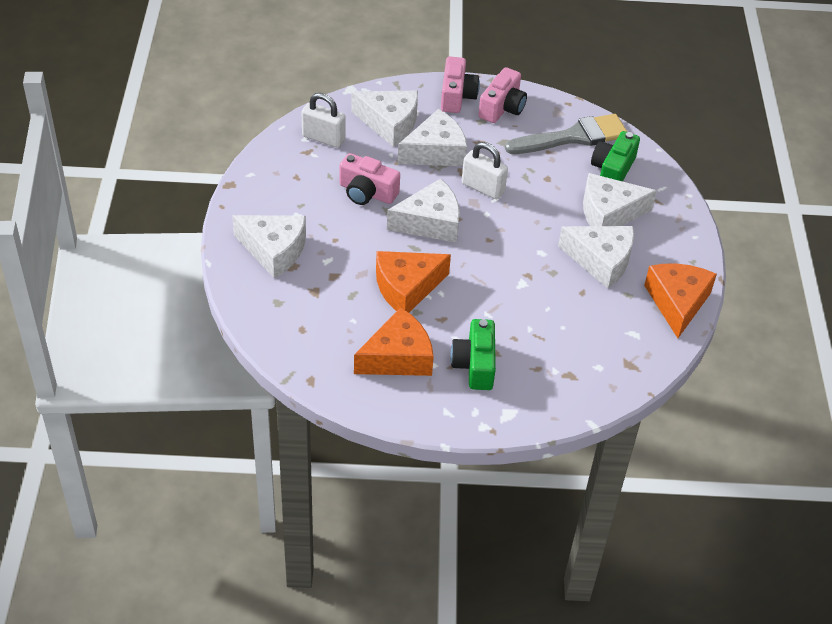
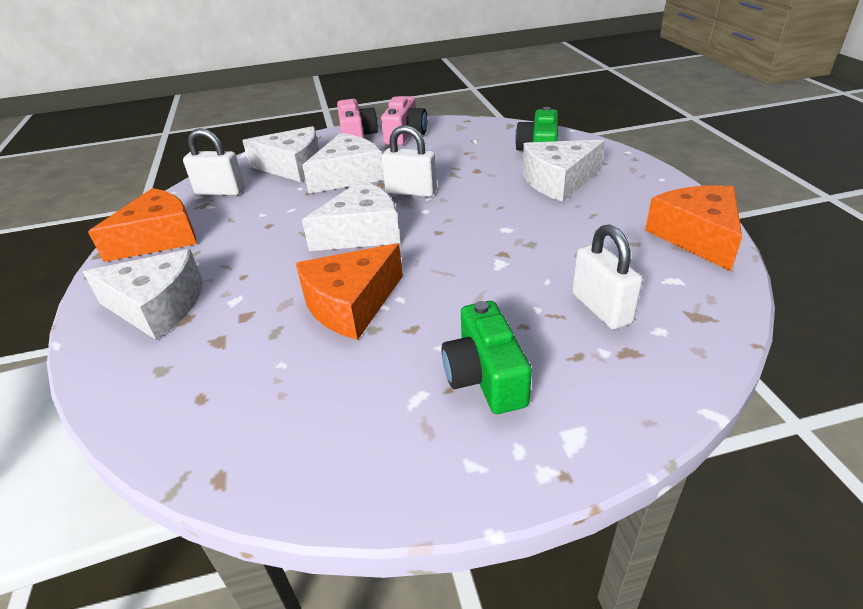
camera: 10 degrees left, 10 degrees down
(367, 192) = (277, 223): pink camera -> none
(398, 357) = (363, 398): orange cheese -> orange cheese (159, 238)
(571, 340) = (601, 308): none -> white padlock
(573, 137) = (485, 138): grey brush -> none
(601, 261) = (579, 220): white cheese -> none

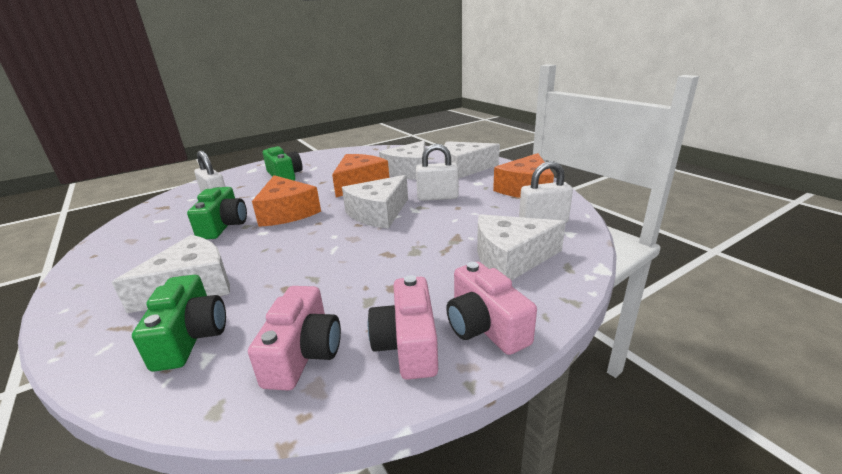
camera: 160 degrees right, 10 degrees down
(348, 176) = (433, 257): white cheese -> white cheese (409, 171)
(411, 191) = (354, 250): white padlock -> white padlock (437, 197)
(465, 137) = (303, 353): none -> pink camera
(561, 249) = (224, 225): none -> green camera
(696, 236) = (108, 249): orange cheese -> orange cheese (287, 212)

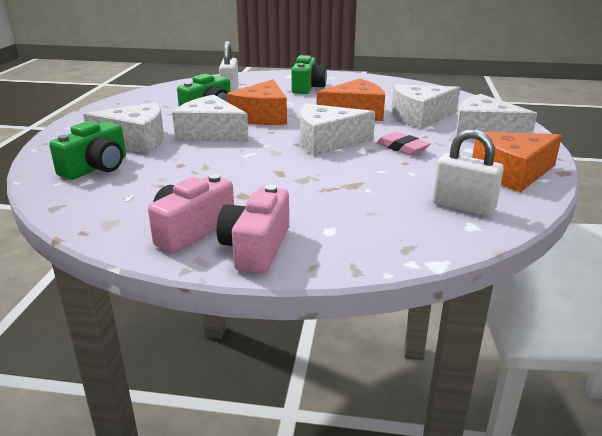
camera: 40 degrees right, 0 degrees up
(303, 353) = (131, 204): pink camera -> none
(437, 197) = (402, 148): white padlock -> pink eraser
(511, 258) = (369, 218): white cheese -> white cheese (210, 133)

